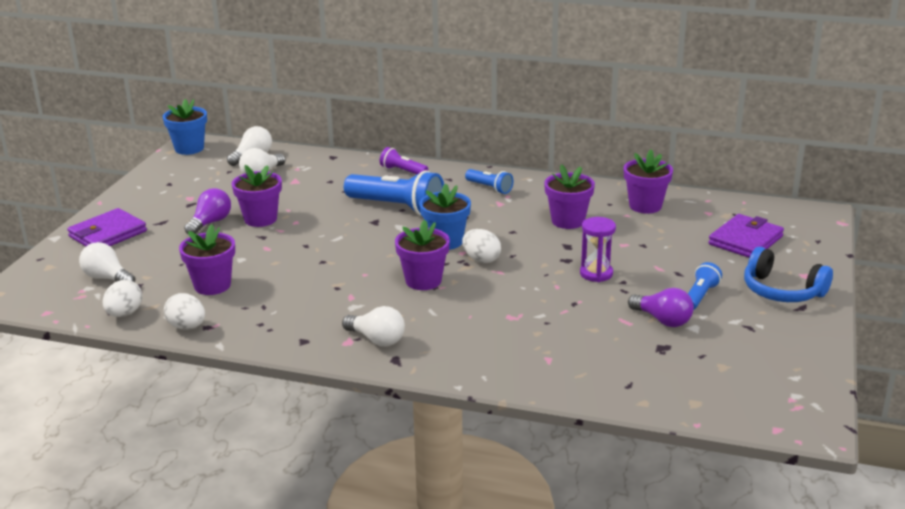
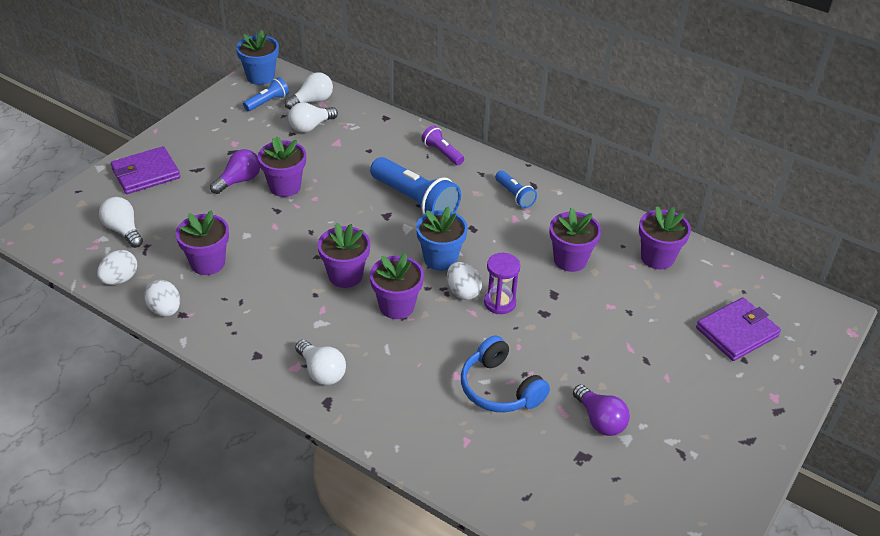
camera: 15 degrees right, 15 degrees up
(359, 269) = (345, 275): none -> purple flower pot
(596, 273) = (564, 339): purple hourglass -> purple hourglass (499, 303)
(700, 296) = (652, 398): blue flashlight -> blue flashlight (267, 102)
(782, 291) = (739, 413): blue headphones -> blue headphones (500, 388)

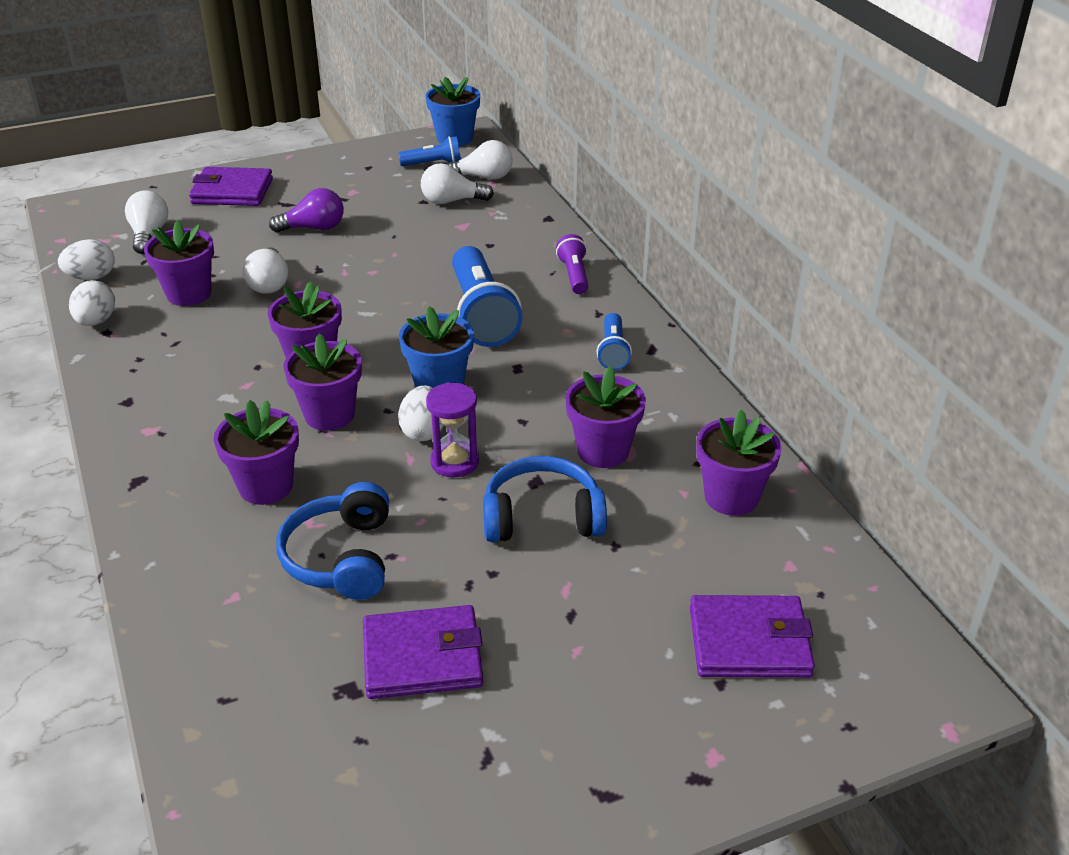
camera: 35 degrees right, 5 degrees down
(285, 186) = (354, 249): purple flower pot -> purple flower pot (266, 486)
(321, 372) = (169, 447): white light bulb -> white light bulb (269, 283)
(578, 313) = (542, 517): none -> blue headphones
(600, 420) = (422, 657): purple light bulb -> purple wallet

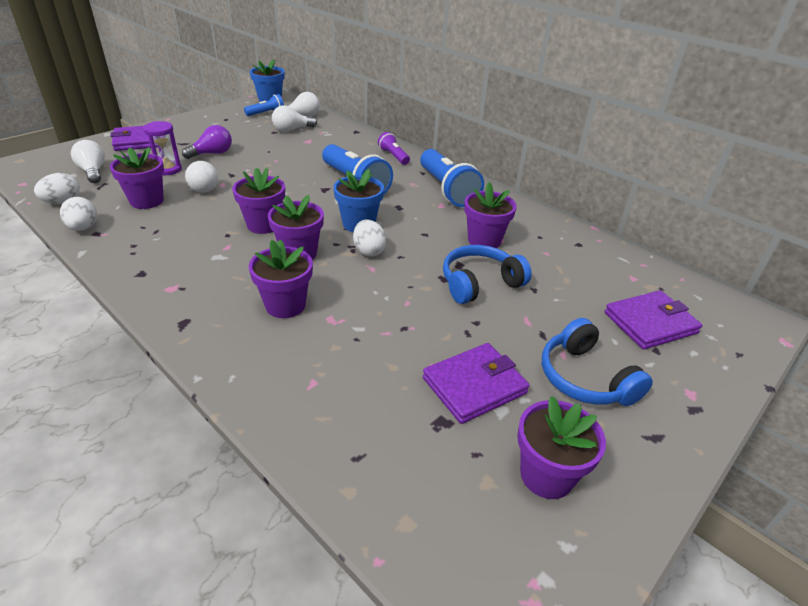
camera: 25 degrees left, 0 degrees up
(341, 557) = (372, 337): blue headphones -> blue headphones (585, 378)
(454, 462) = (402, 264): purple hourglass -> purple hourglass (168, 169)
(613, 352) = (447, 190): blue flashlight -> blue flashlight, size x1.92
(731, 497) = (573, 250): purple flower pot -> purple flower pot (546, 475)

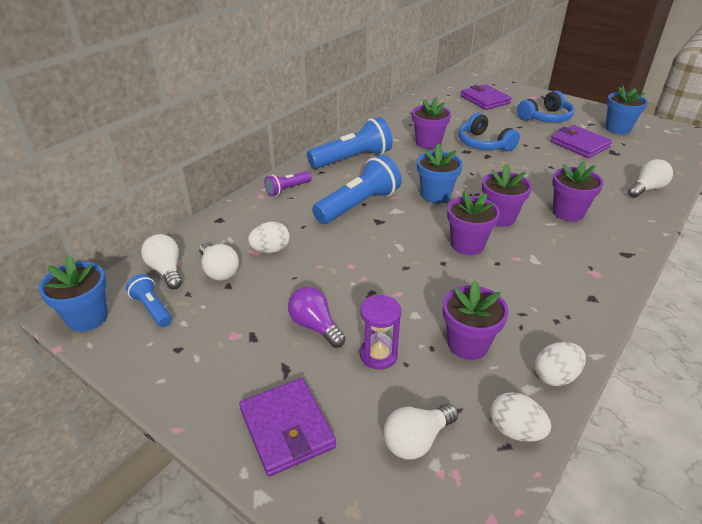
camera: 95 degrees left, 0 degrees up
(202, 187) = (412, 307): white light bulb -> white light bulb (646, 189)
(369, 251) = (473, 186): white egg -> white egg (270, 250)
(546, 475) = (617, 129): purple flower pot -> blue flower pot

